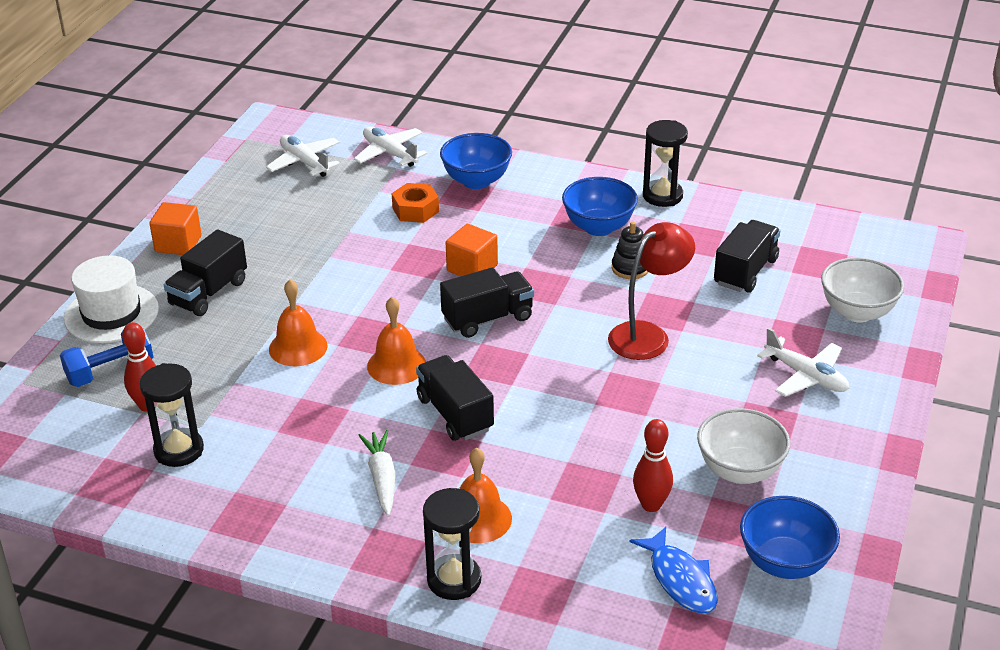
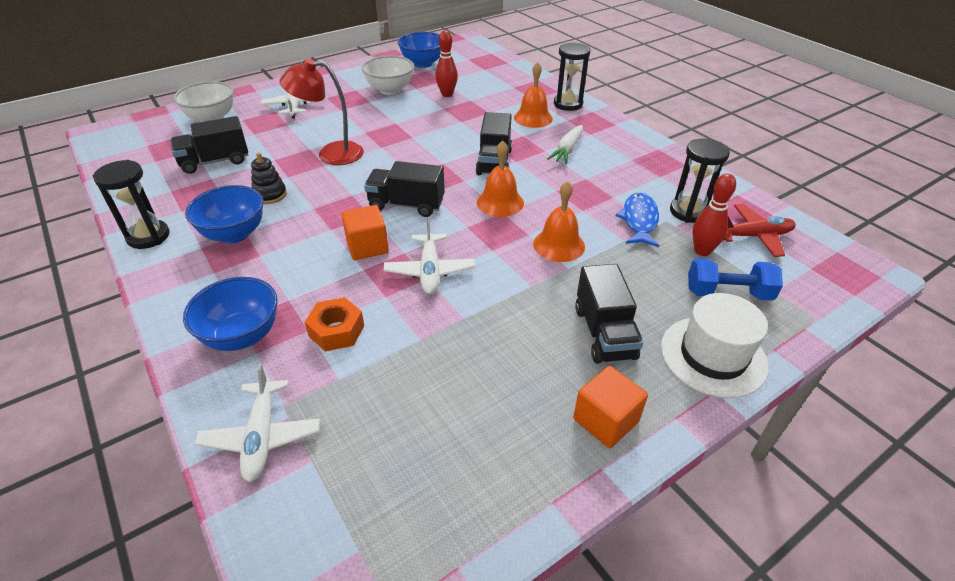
camera: 145 degrees left, 5 degrees up
(94, 450) = (753, 236): none -> red plane
(208, 293) = (604, 333): black truck -> black truck turned 105 degrees clockwise
(304, 162) = (365, 486): white plane -> white plane (430, 271)
(680, 580) = (470, 73): blue fish -> blue fish (639, 220)

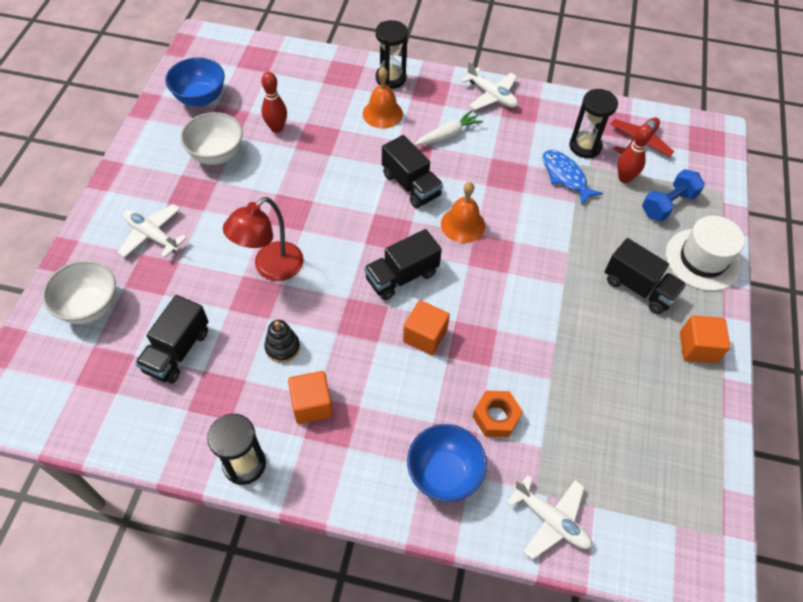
camera: 45 degrees left, 15 degrees up
(234, 234) = (312, 404): blue bowl -> orange cube
(430, 271) = (491, 322): white plane -> white plane (491, 95)
(559, 245) = (542, 236): orange bell -> none
(567, 150) = (448, 135): white carrot -> white carrot turned 105 degrees counterclockwise

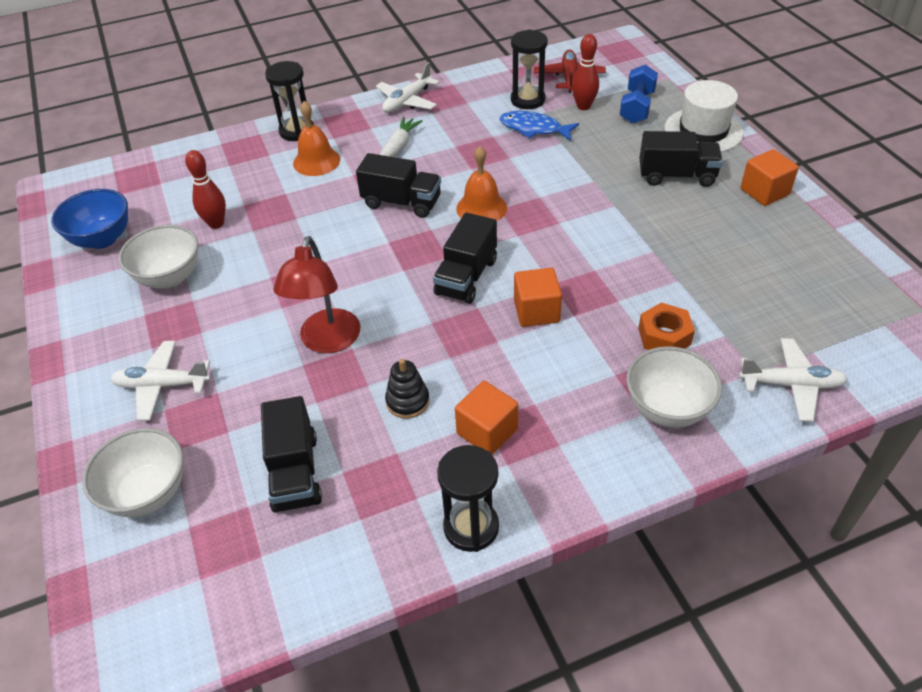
camera: 30 degrees left, 10 degrees down
(444, 473) = (667, 408): blue bowl -> white bowl
(491, 95) = (407, 101): white plane -> white plane turned 120 degrees clockwise

